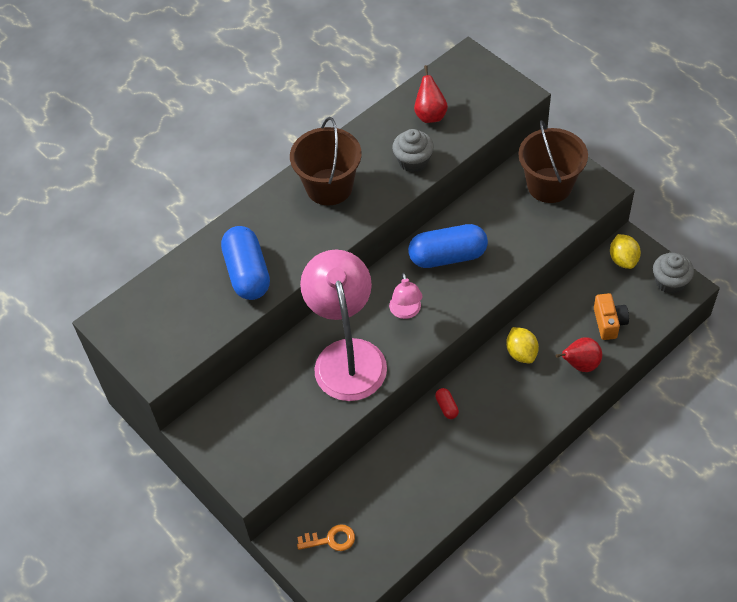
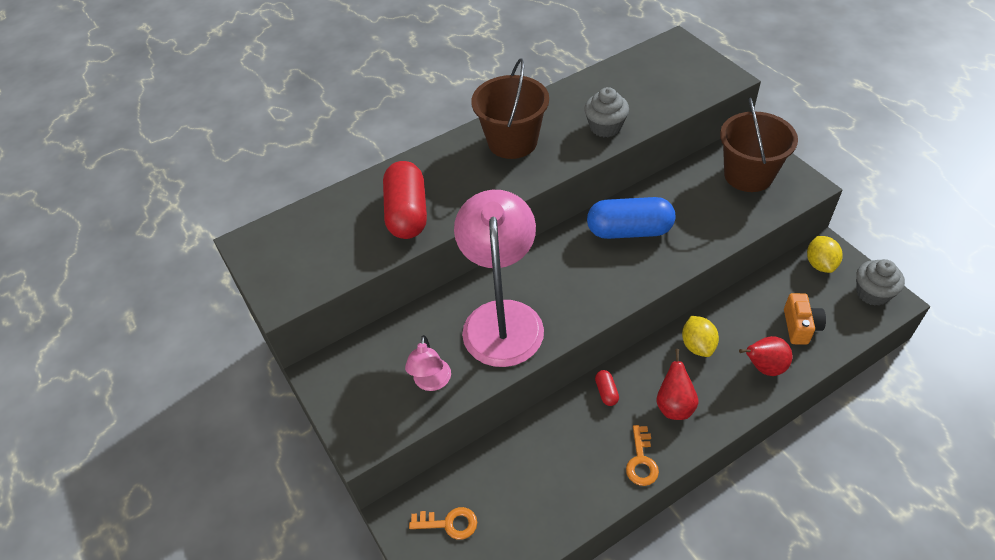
camera: 10 degrees right, 5 degrees down
(247, 273) = (407, 213): blue capsule -> red capsule
(406, 312) = (575, 281): pink lamp -> pink lamp (431, 382)
(430, 115) = (630, 88): red pear -> red pear (674, 406)
(484, 462) = (641, 461): none -> orange key

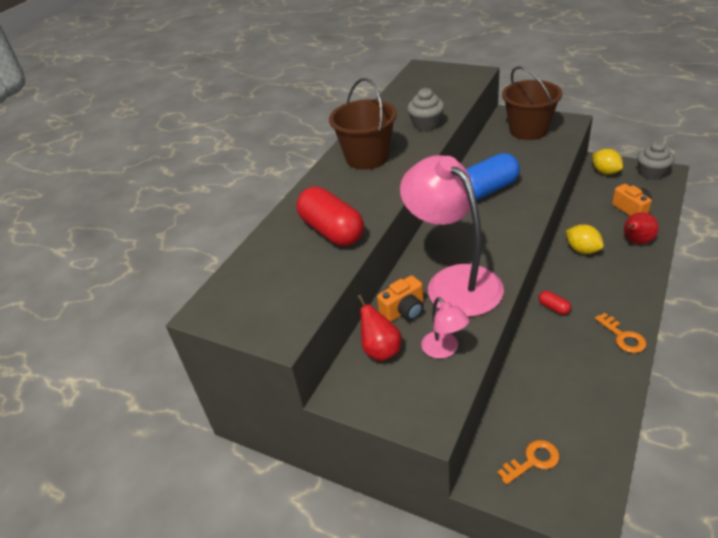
camera: 30 degrees left, 10 degrees down
(434, 323) = (404, 310): none -> orange camera
(674, 406) = (607, 292): red pear -> red pear (381, 350)

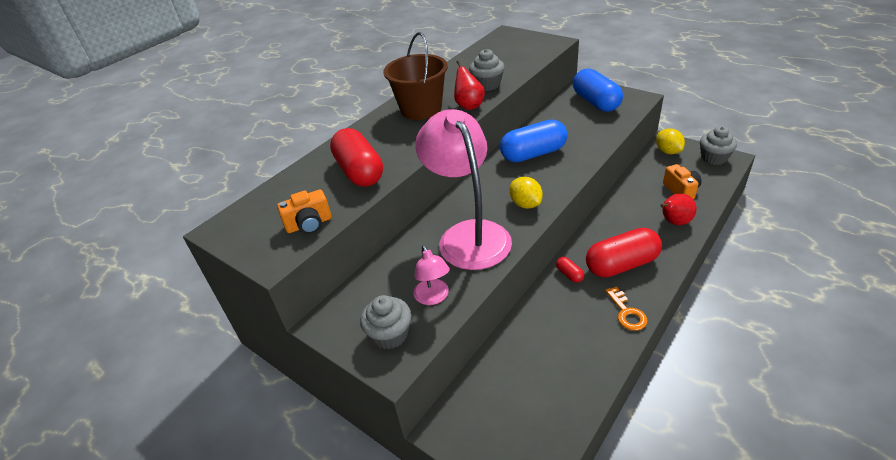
camera: 10 degrees right, 0 degrees up
(381, 350) = (376, 289): red pear -> red pear (469, 106)
(404, 310) = (412, 255): orange camera -> orange camera (309, 224)
(415, 394) = (390, 335): none -> grey cupcake
(529, 130) = (596, 102): brown bucket -> blue capsule
(533, 461) = (495, 418): orange key -> none
(582, 250) = (618, 223): yellow lemon -> yellow lemon (525, 204)
(601, 290) = (621, 265): none -> red capsule

